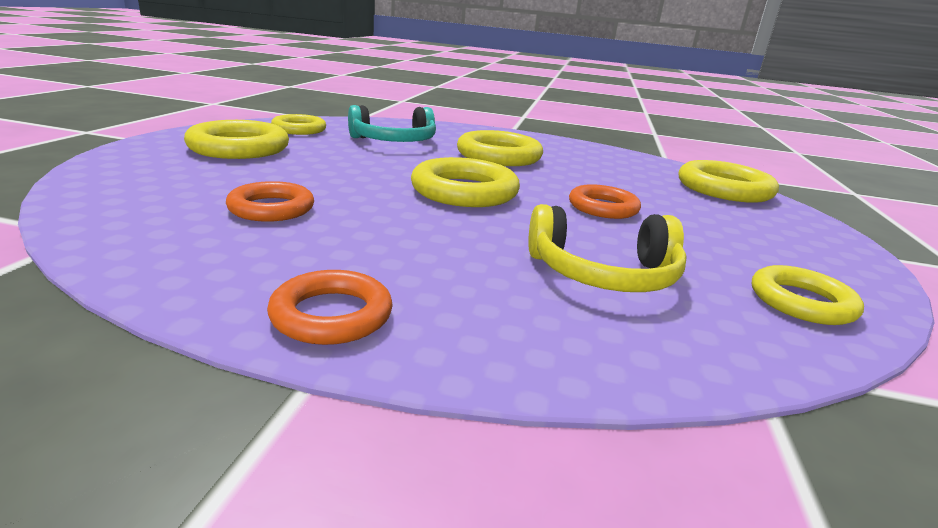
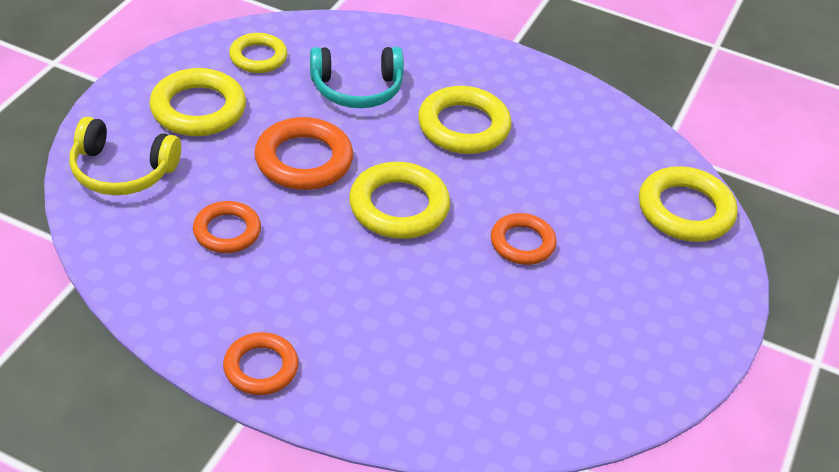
camera: 10 degrees right, 20 degrees up
(354, 170) = (304, 160): none -> orange ring
(603, 273) = (465, 342): yellow headphones -> yellow headphones (122, 171)
(801, 302) = (603, 391): yellow ring -> none

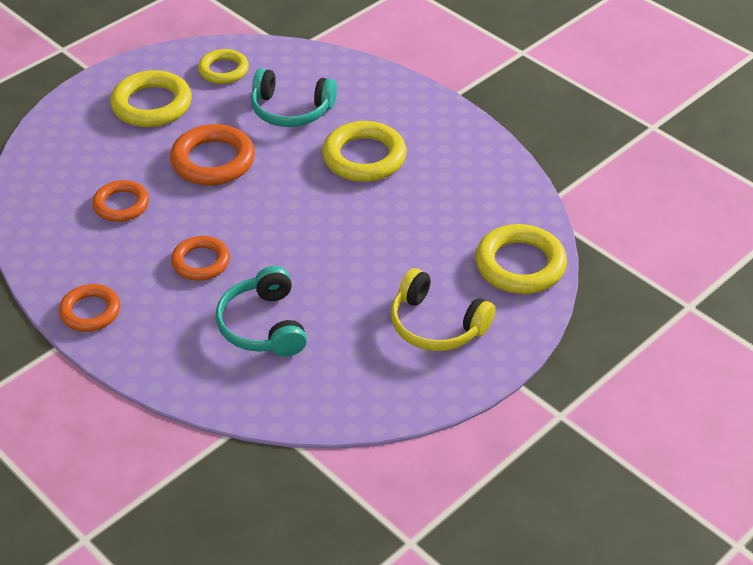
camera: 25 degrees right, 0 degrees up
(122, 171) = (67, 143): yellow headphones -> yellow headphones (436, 325)
(399, 206) = (269, 212): yellow ring -> none
(467, 337) = (263, 325): none -> turquoise headphones
(522, 243) = (356, 262): orange ring -> orange ring (201, 262)

